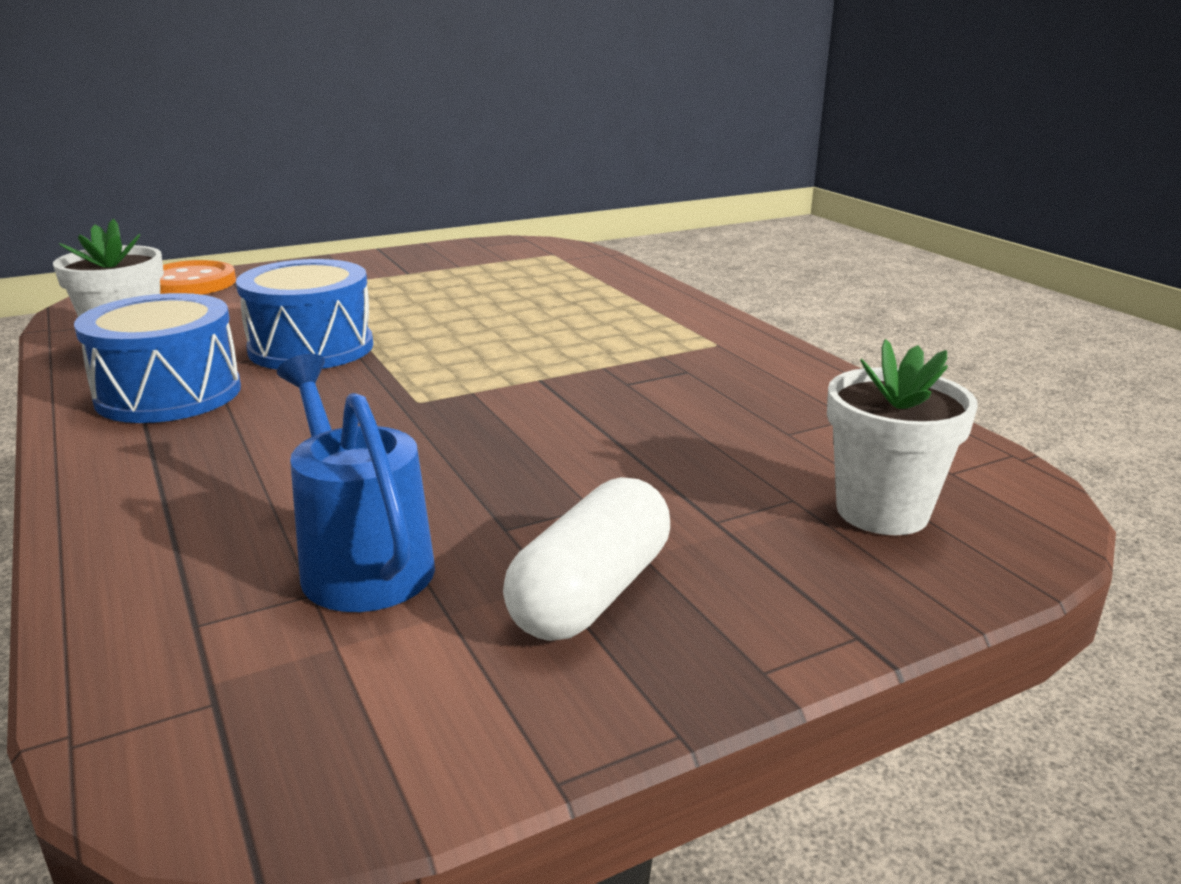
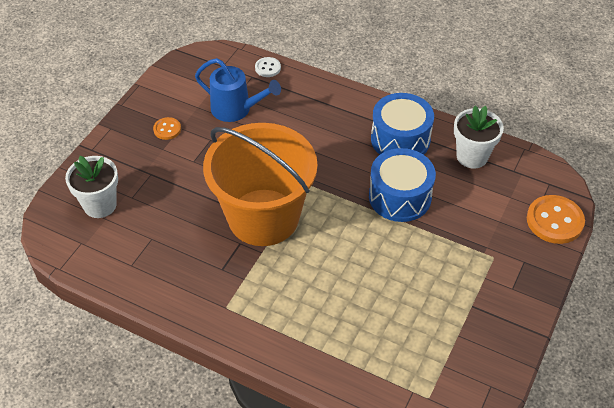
camera: 145 degrees right, 25 degrees up
(119, 625) = (268, 68): none -> white button
(551, 393) = (263, 217): none -> orange bucket
(590, 593) = (167, 129): white capsule -> orange button

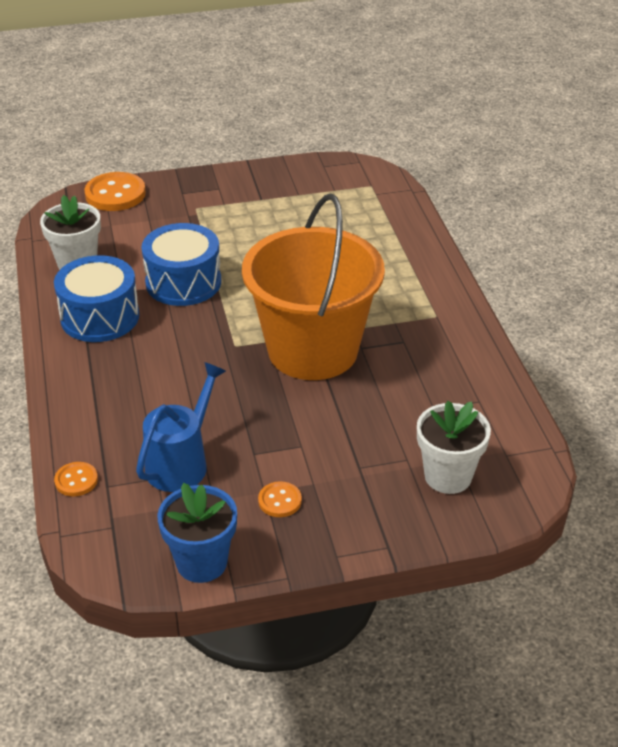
camera: 130 degrees left, 10 degrees down
(165, 82) = (201, 562): none -> blue flower pot
(236, 109) = (181, 462): blue watering can -> blue watering can turned 45 degrees clockwise
(268, 68) = (76, 480): white button -> orange button

